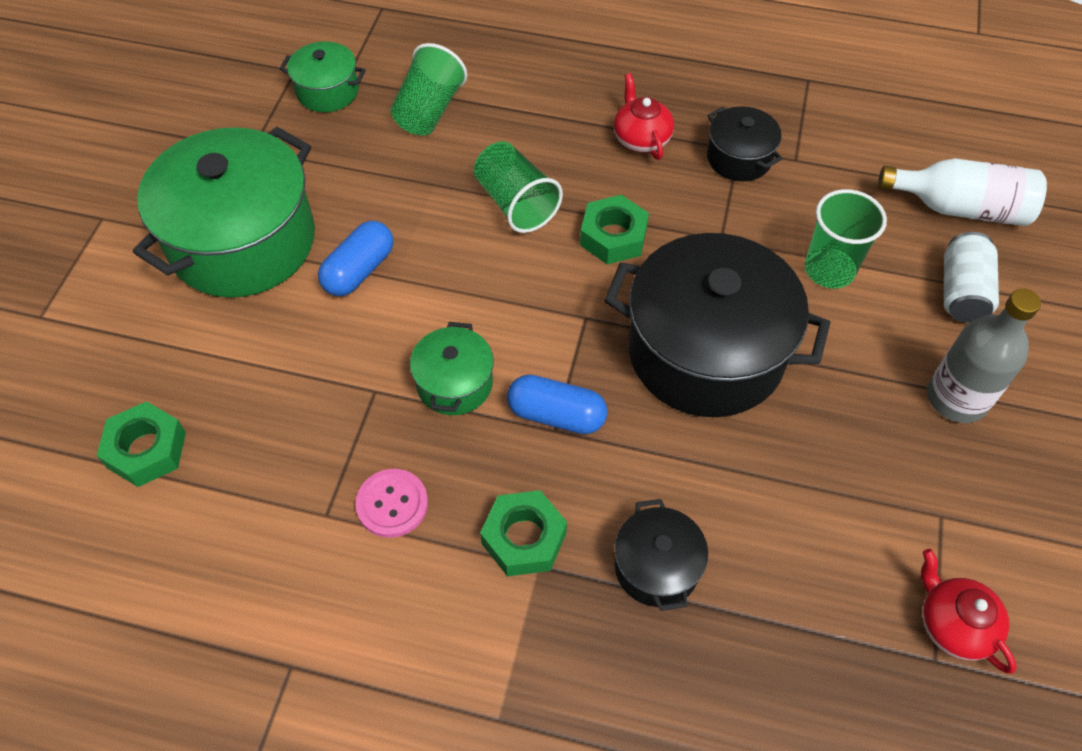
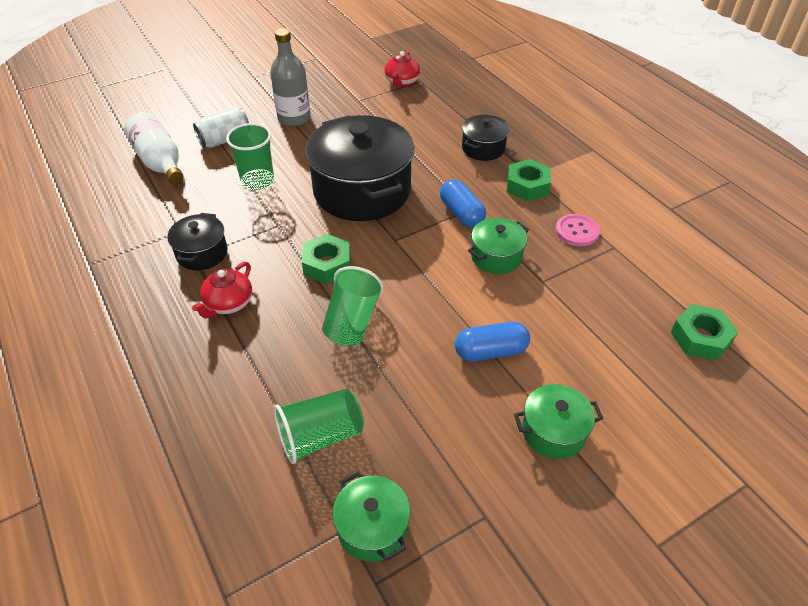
camera: 135 degrees left, 10 degrees down
(243, 242) = (553, 431): green pot -> green pot, size x0.48

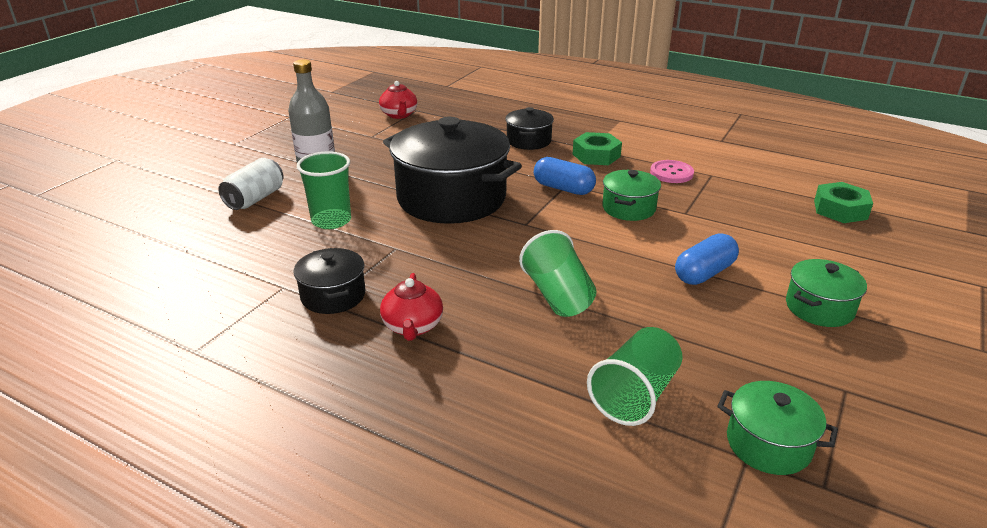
camera: 30 degrees left, 15 degrees down
(160, 162) = (193, 236): white bottle -> none
(327, 264) = (481, 261): green nut -> none

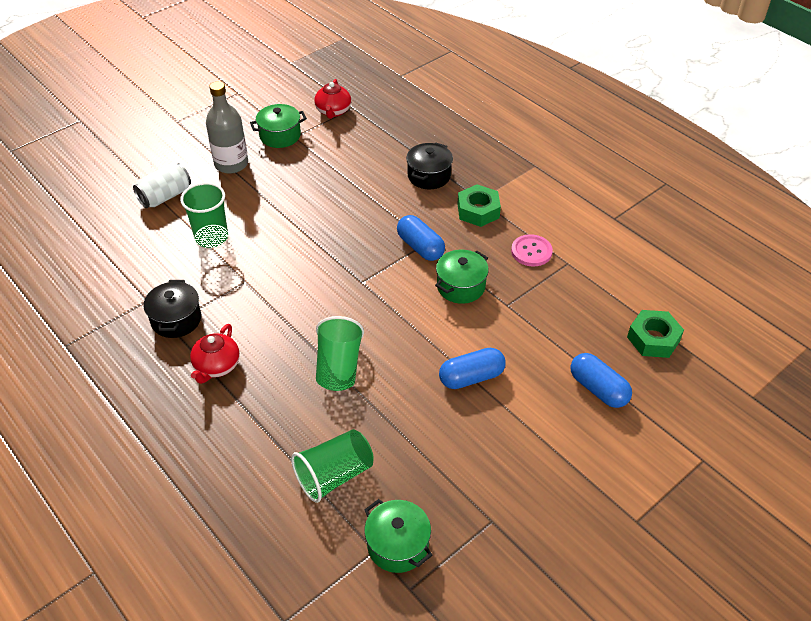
camera: 20 degrees right, 15 degrees up
(451, 198) = (319, 235): black pot -> none
(819, 308) = (537, 440): green pot -> green pot (280, 136)
(832, 255) = (598, 389): none -> blue capsule

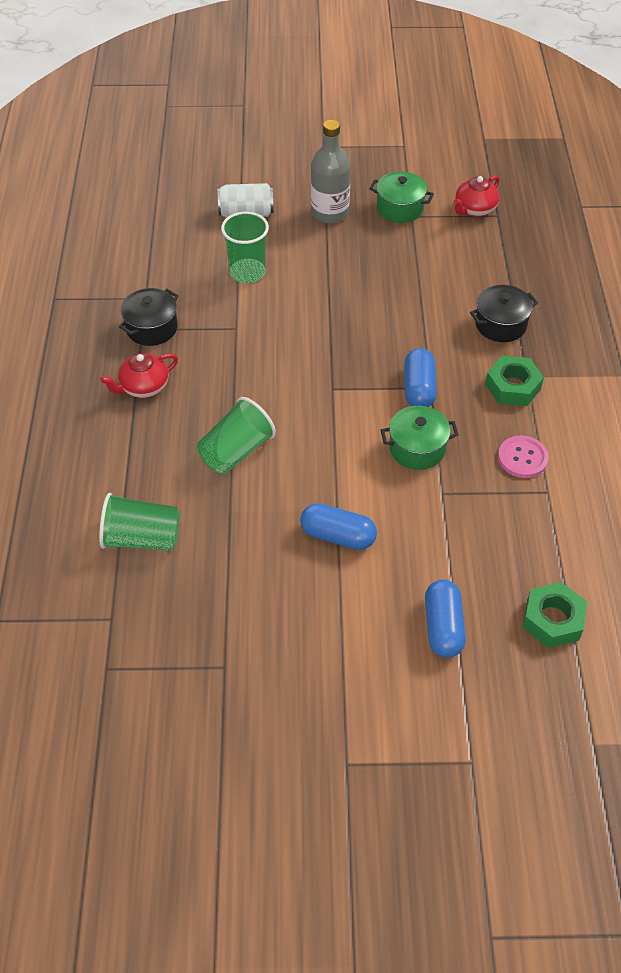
camera: 40 degrees right, 5 degrees up
(398, 545) = (132, 628): green pot -> none

